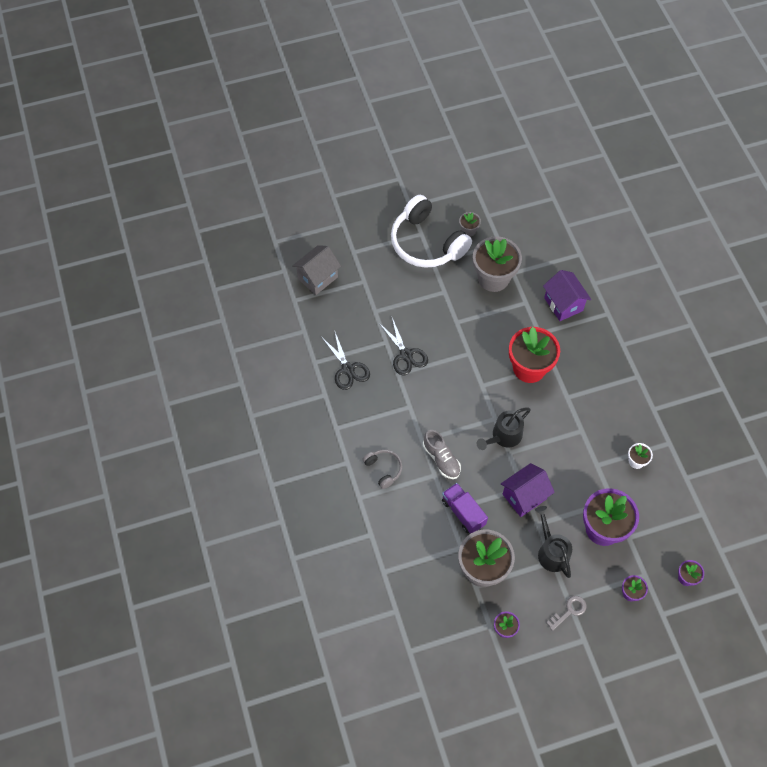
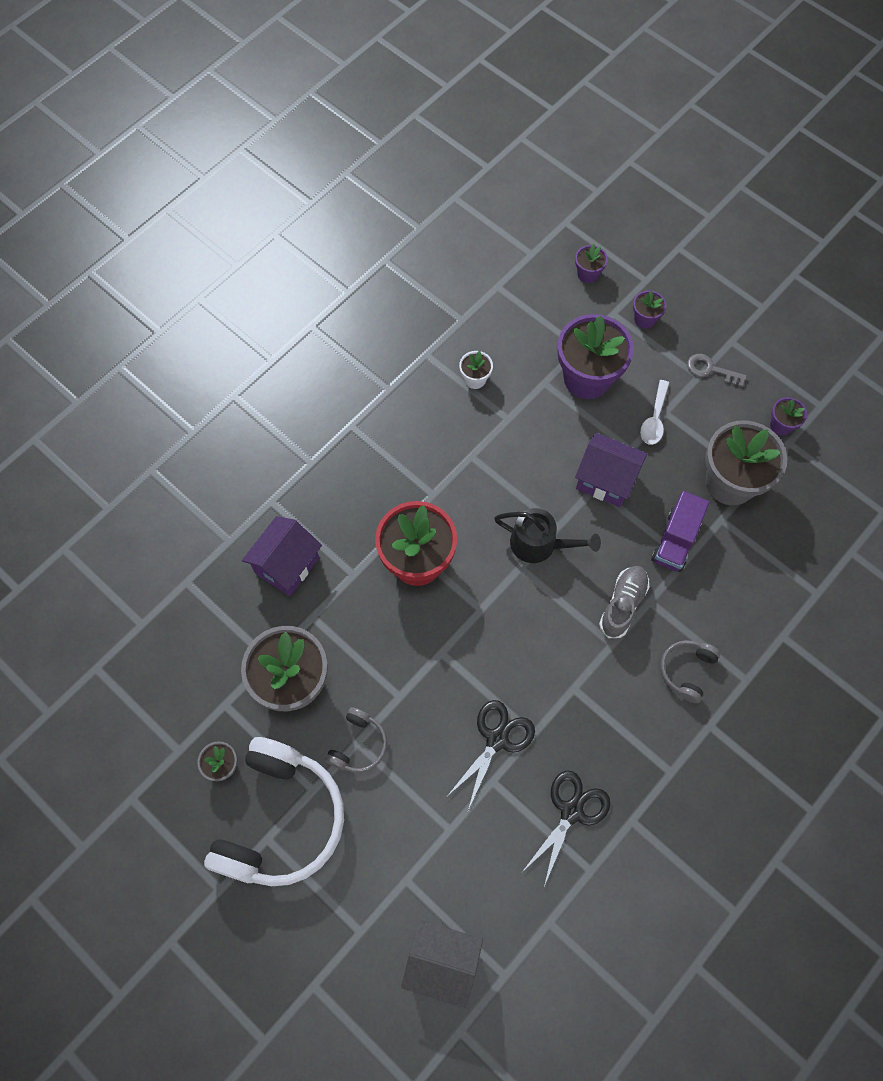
camera: 120 degrees left, 5 degrees up
(442, 292) = (358, 745): none -> grey headphones
(551, 551) = (654, 419): black watering can -> white spoon

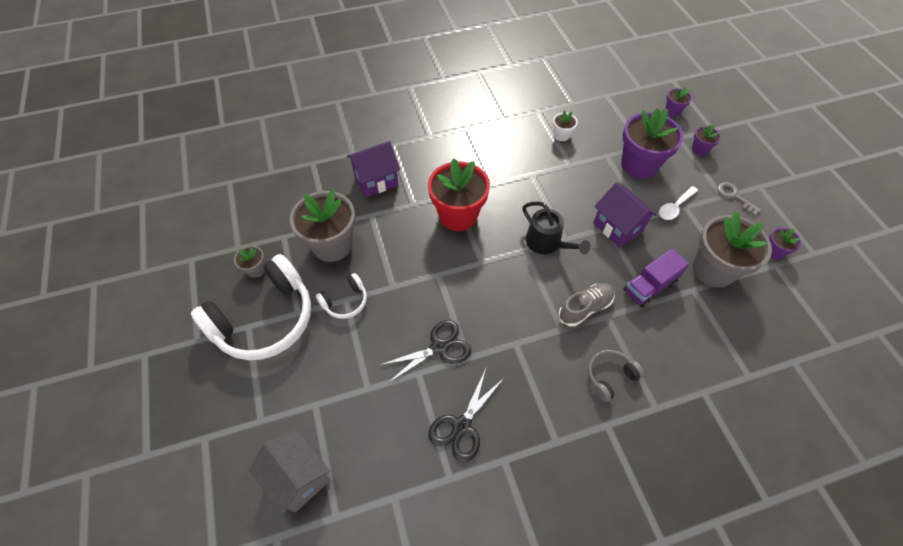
camera: 30 degrees right, 10 degrees down
(358, 745) = (345, 302): grey headphones -> white headphones
(571, 811) = (461, 426): black scissors -> black scissors turned 150 degrees clockwise

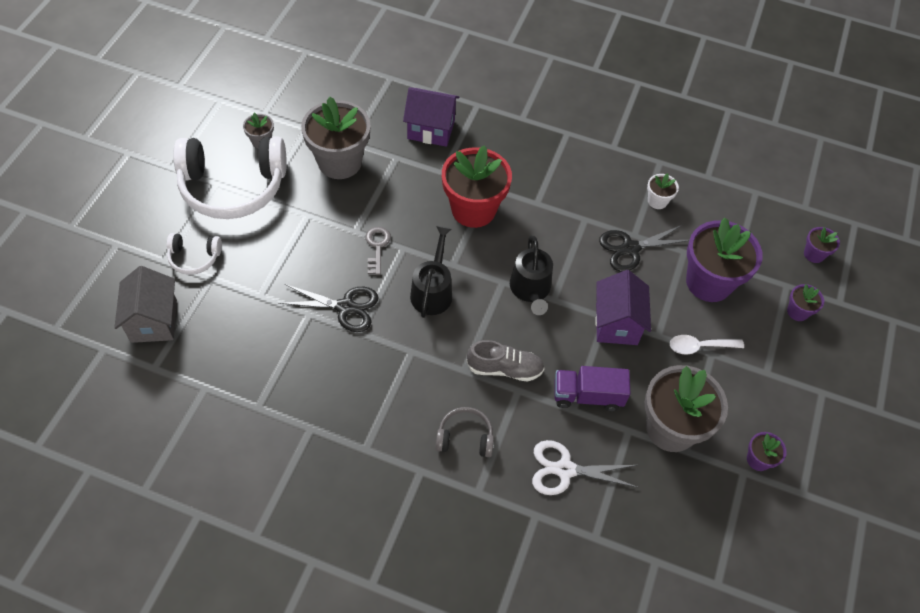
camera: 35 degrees right, 0 degrees up
(345, 302) = (306, 216): white headphones -> white headphones (194, 258)
(461, 426) = (303, 379): black scissors -> black scissors (630, 248)
(487, 290) = (432, 291): none -> black watering can
(687, 346) = (565, 470): none -> white scissors
(734, 196) = (780, 381): grey key -> grey key (377, 247)

